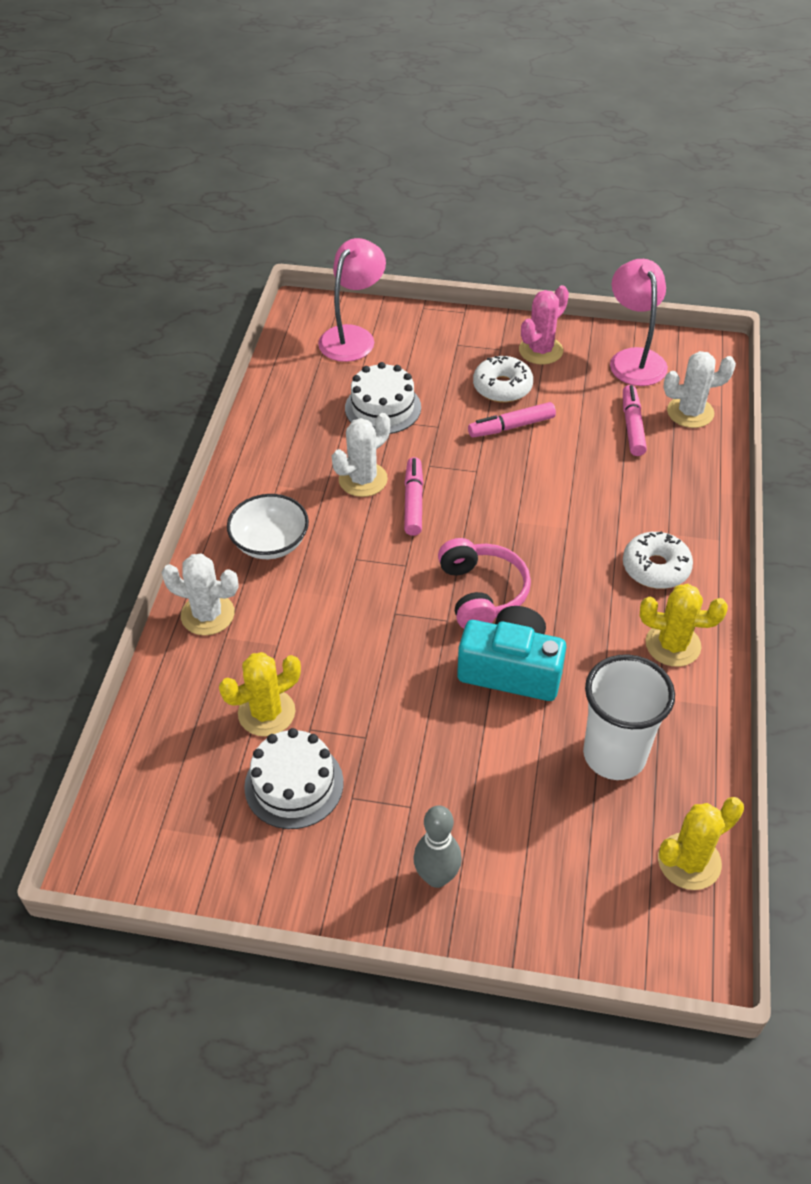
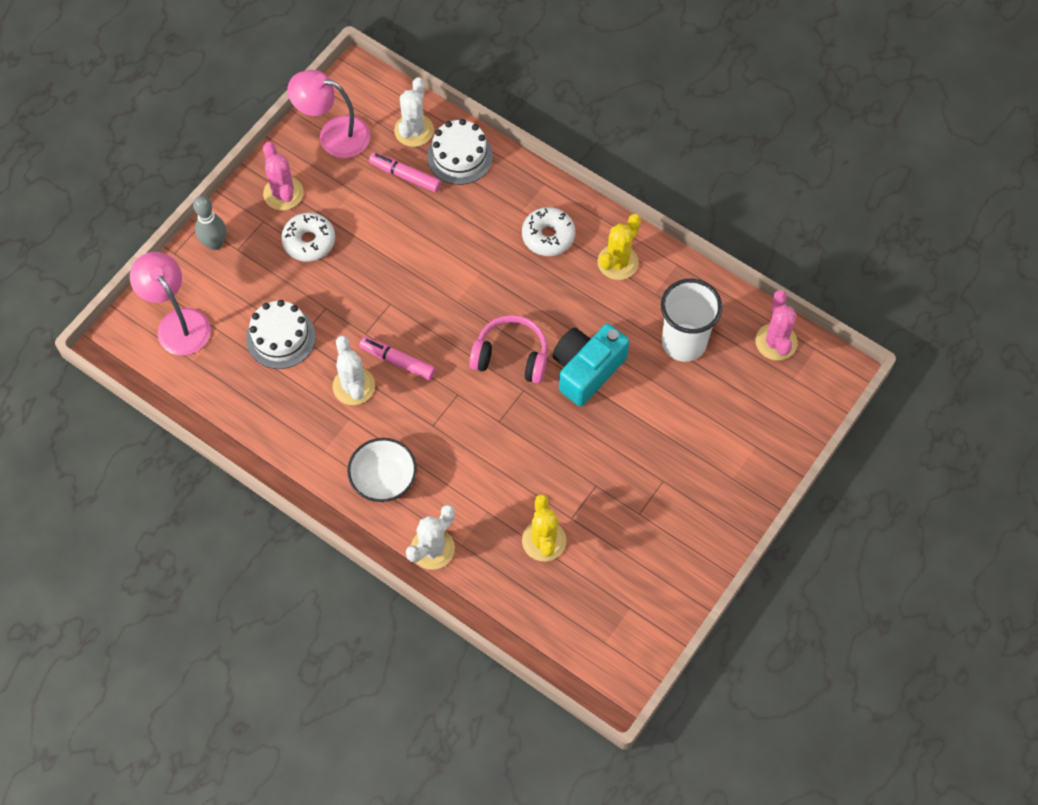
camera: 65 degrees left, 15 degrees up
(294, 784) = (612, 545): white cake -> white cake (460, 156)
(437, 877) = (720, 487): grey bowling pin -> grey bowling pin (215, 243)
(511, 426) = (357, 257): pink marker -> none
(689, 861) = (776, 342): yellow cactus -> pink cactus

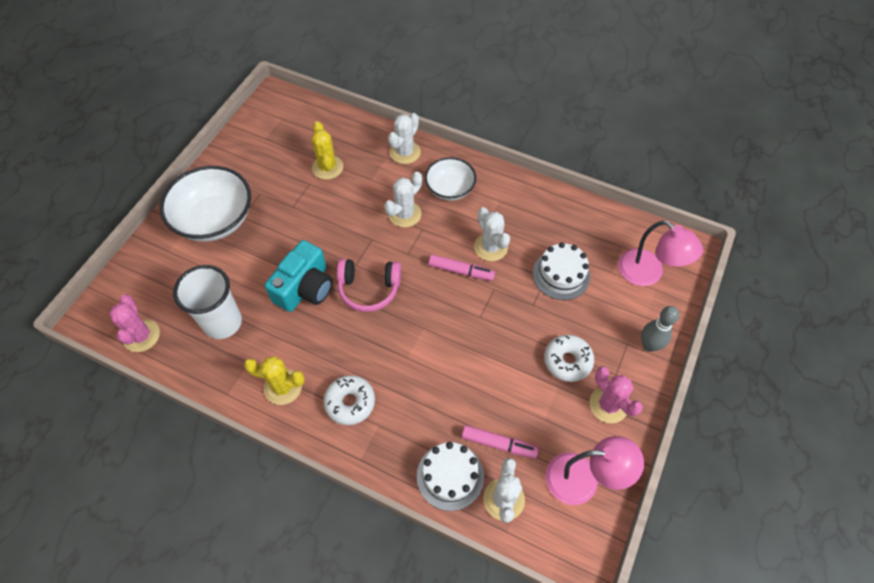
camera: 170 degrees right, 5 degrees down
(451, 450) = (405, 214): none -> white cactus
(617, 262) = (283, 387): yellow cactus -> yellow cactus turned 75 degrees clockwise
(697, 482) = (215, 219): none -> white bowl

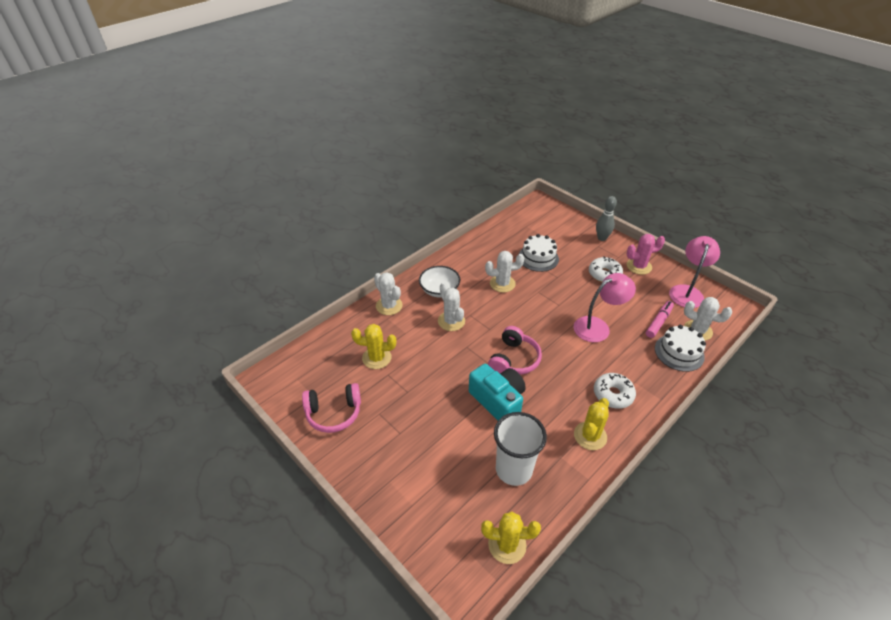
camera: 70 degrees left, 15 degrees down
(141, 336) = (507, 545): pink cactus -> yellow cactus
(215, 219) = (392, 456): white bowl -> none
(250, 159) = (334, 413): none -> pink headphones
(461, 271) = (517, 304): pink marker -> none
(648, 273) = (551, 222): pink lamp -> pink lamp (598, 326)

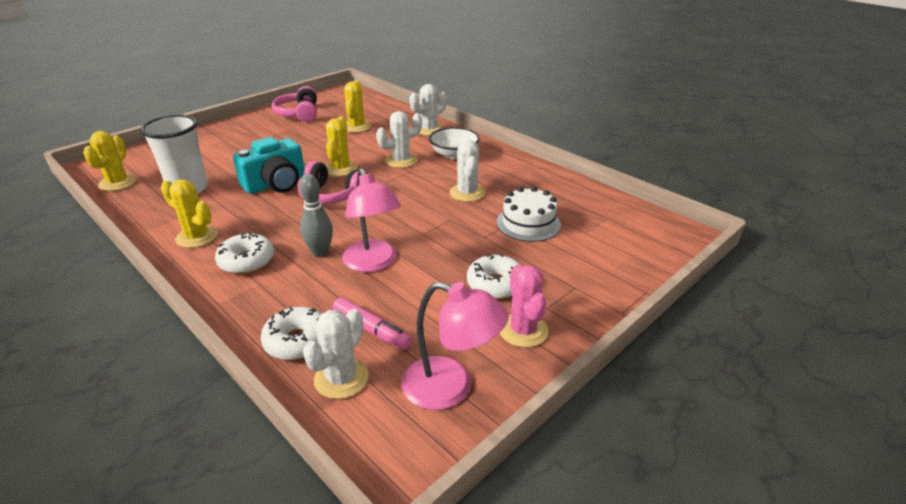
camera: 90 degrees right, 10 degrees down
(467, 359) = (341, 169): none -> yellow cactus
(602, 238) = (601, 294): grey bowling pin -> grey bowling pin (320, 252)
(679, 352) = (297, 341): white cake -> white donut

